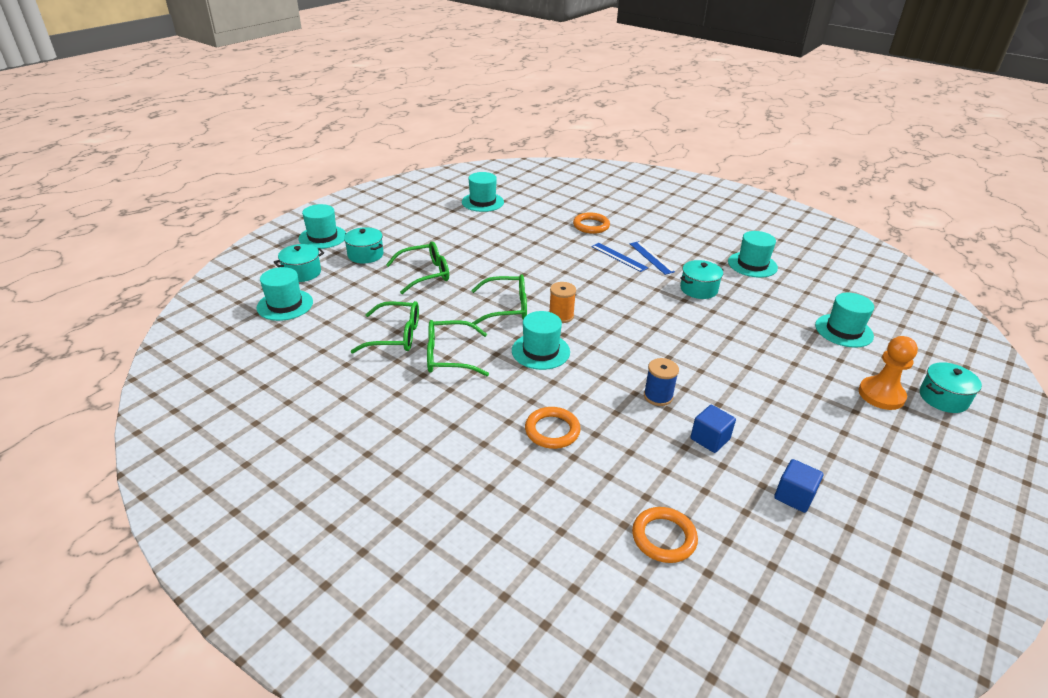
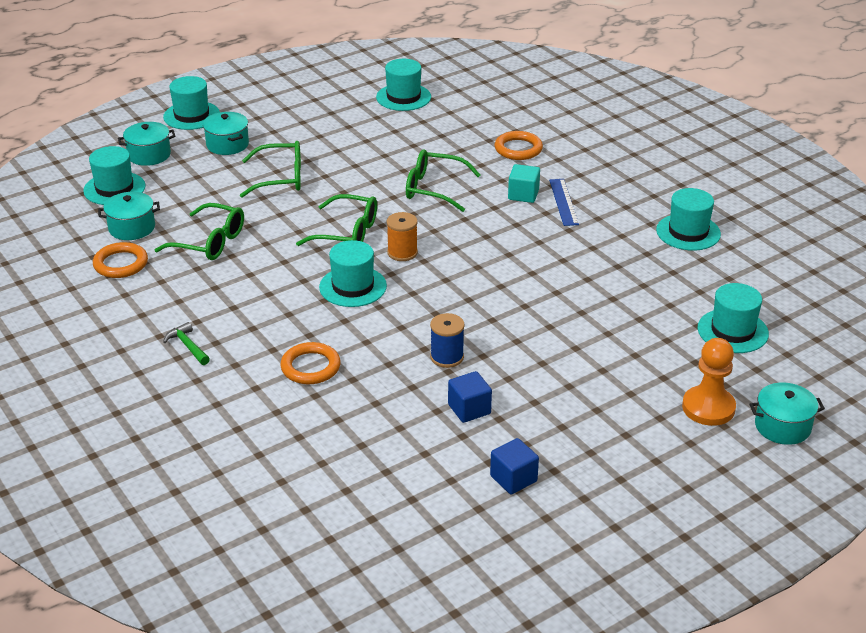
camera: 20 degrees right, 0 degrees up
(429, 435) = (187, 346): none -> green hammer
(448, 356) = (252, 274): green glasses -> green glasses (433, 189)
(619, 257) = (523, 195): blue ruler -> turquoise cube
(664, 537) = (352, 482): orange ring -> orange ring (121, 264)
(698, 289) = (591, 250): turquoise pot -> turquoise pot (132, 228)

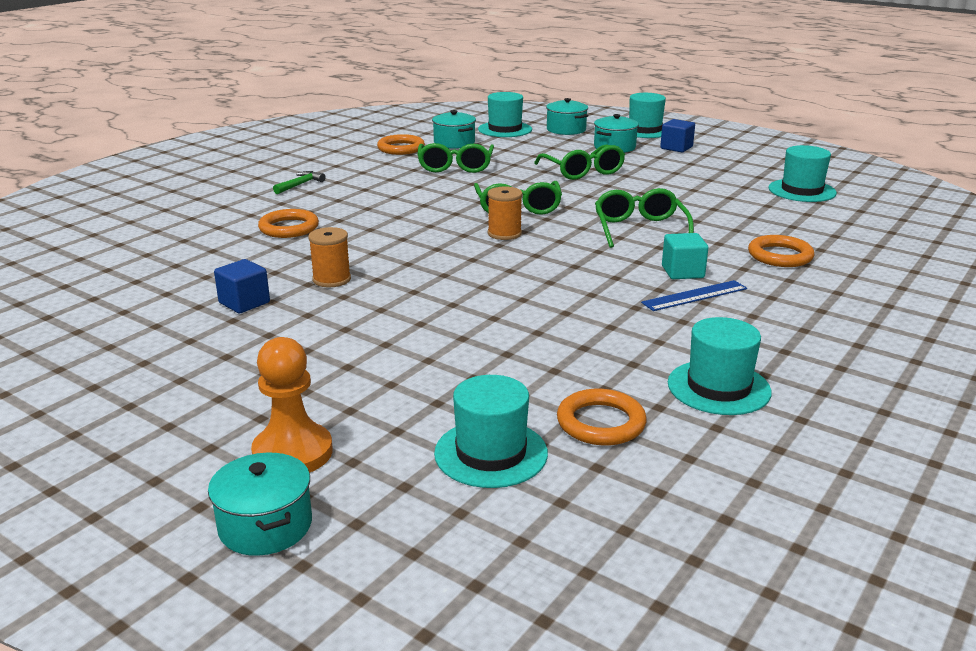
camera: 70 degrees right, 10 degrees down
(353, 286) = (428, 223): turquoise hat -> none
(447, 357) = (331, 279): blue spool -> orange spool
(513, 479) = (127, 342): blue cube -> blue cube (676, 148)
(713, 284) = (601, 423): none -> orange ring

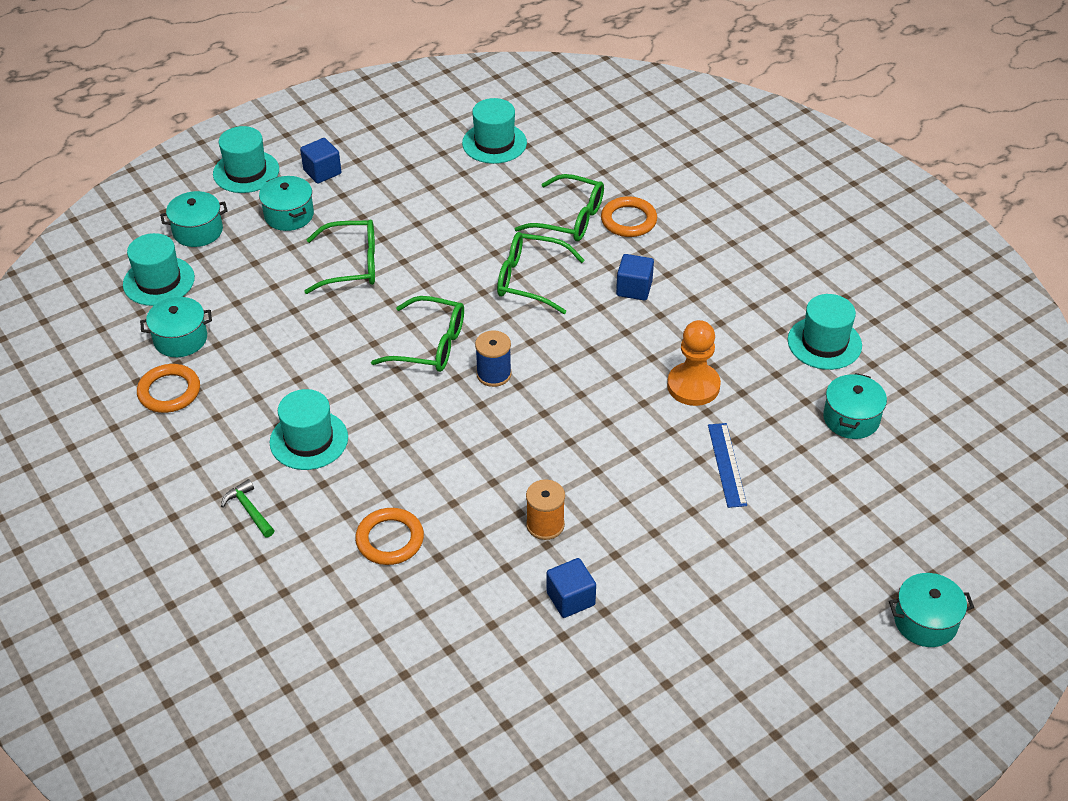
camera: 70 degrees left, 20 degrees up
(293, 453) = (842, 595): orange pawn -> orange pawn (693, 386)
(455, 167) = (271, 360): green glasses -> green glasses (570, 219)
(491, 453) = (872, 486): turquoise hat -> turquoise hat (309, 440)
(504, 233) = (494, 374): orange spool -> blue spool
(601, 423) = (851, 418): orange ring -> turquoise pot
(682, 272) = (634, 288): turquoise cube -> blue cube
(694, 295) = (680, 299): blue ruler -> blue ruler (726, 464)

